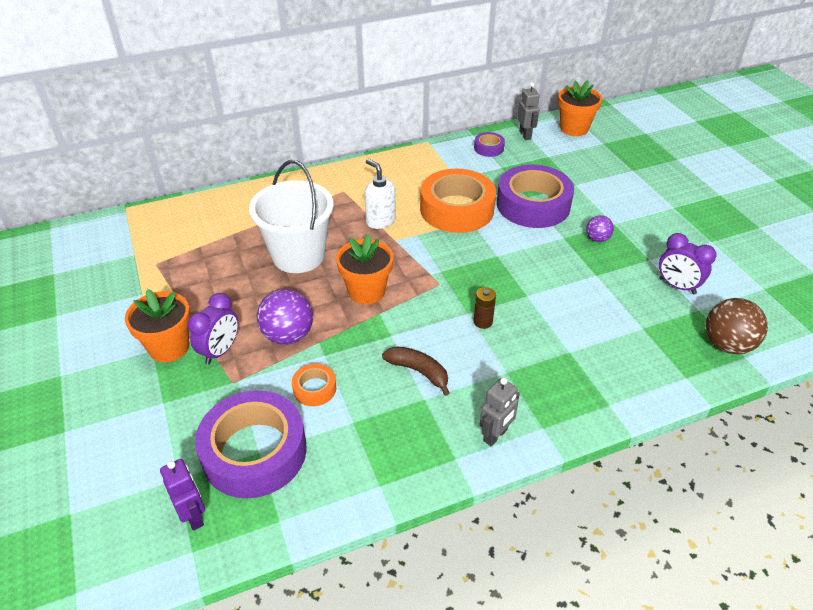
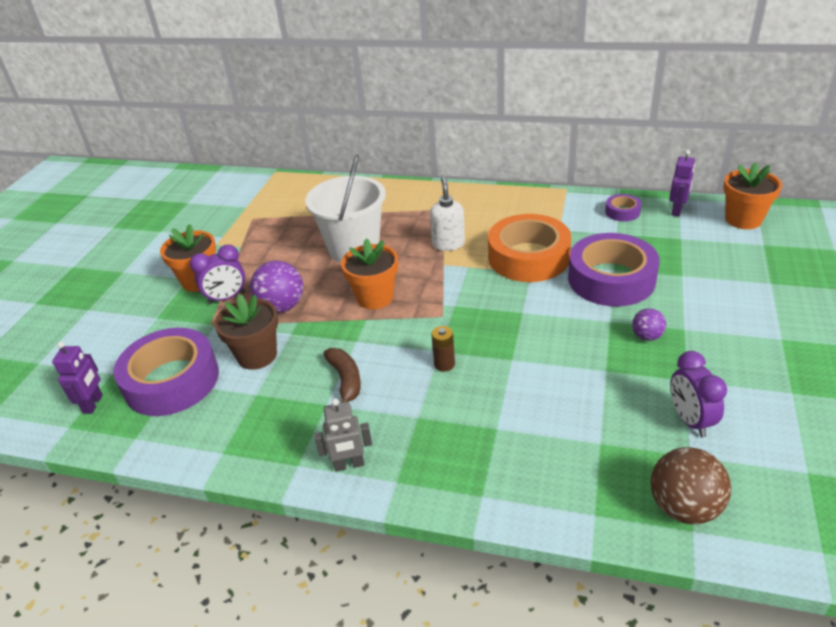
camera: 40 degrees right, 5 degrees down
(314, 389) = (257, 355): orange tape -> brown flower pot
(525, 135) = (677, 211): grey robot -> purple robot

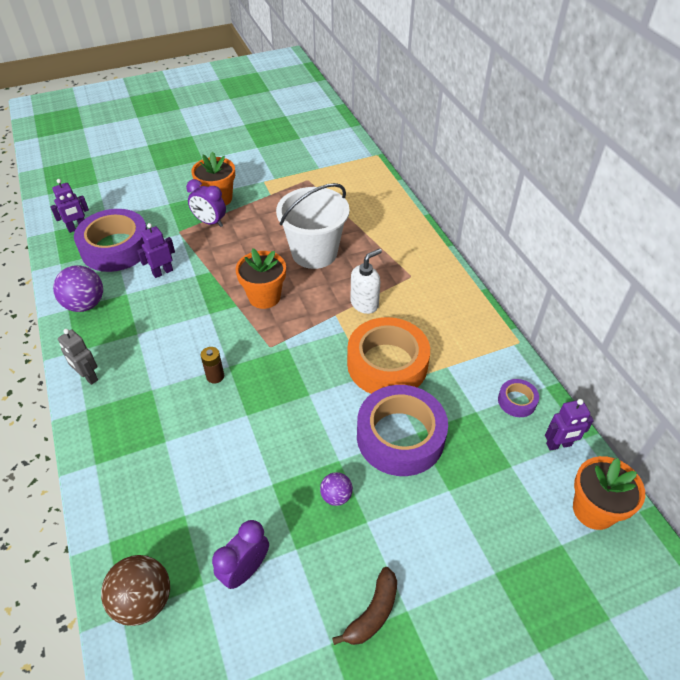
camera: 50 degrees right, 10 degrees up
(257, 355) = (162, 272): brown flower pot -> purple robot
(282, 307) = (219, 254): purple ball -> purple ball (85, 304)
(345, 380) = (165, 330): brown banana -> brown banana (373, 613)

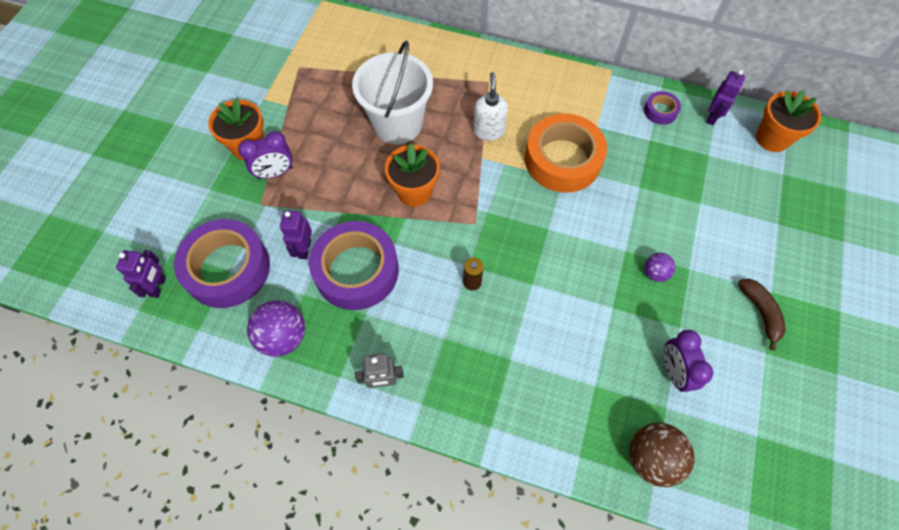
camera: 50 degrees left, 15 degrees up
(400, 436) = (635, 199): purple tape -> purple tape (356, 270)

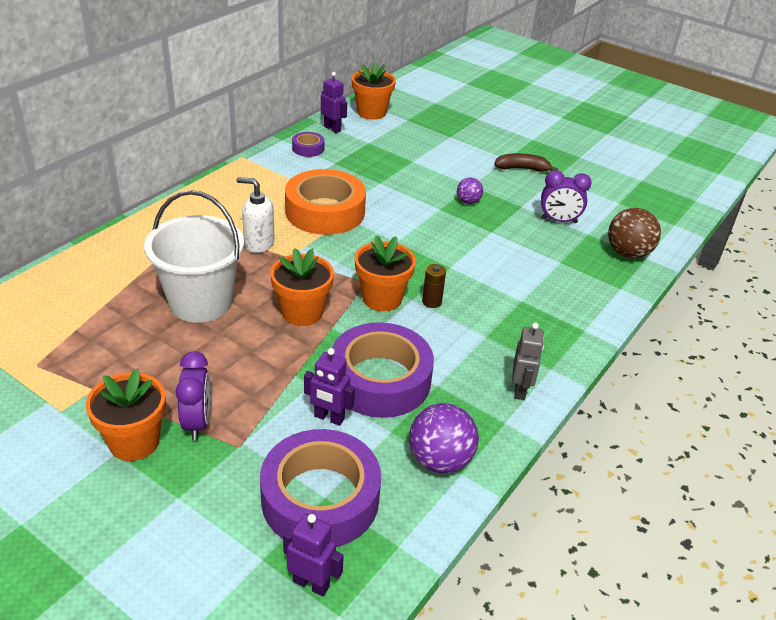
camera: 75 degrees left, 25 degrees down
(458, 242) = (382, 298): none -> orange flower pot

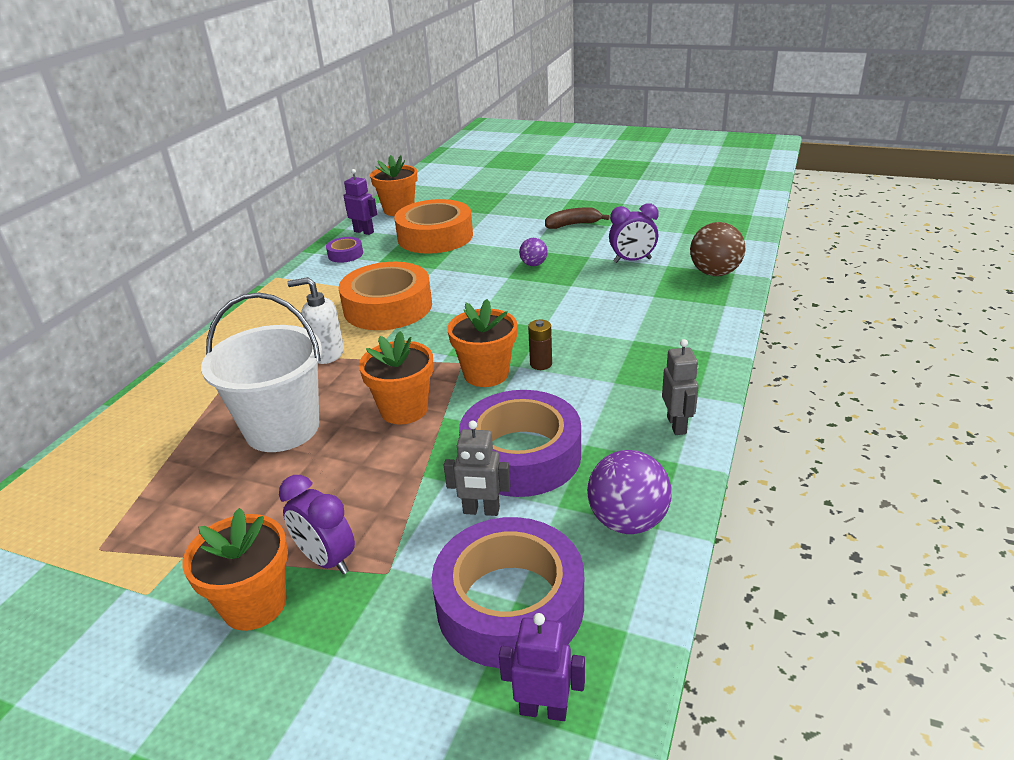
camera: 10 degrees left, 5 degrees down
(197, 423) = (326, 559): purple clock -> purple clock turned 150 degrees clockwise
(329, 418) = (481, 511): purple robot -> grey robot
(393, 150) = (435, 236): none -> orange tape

